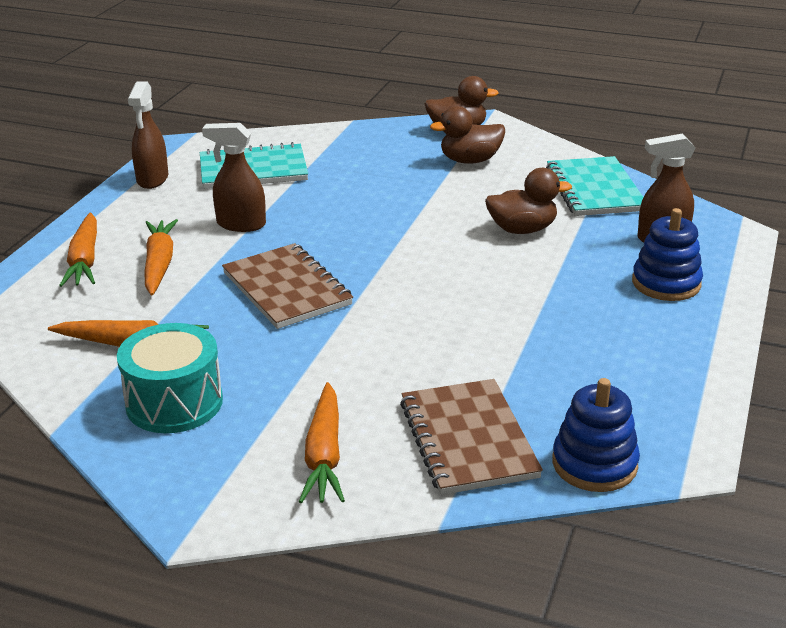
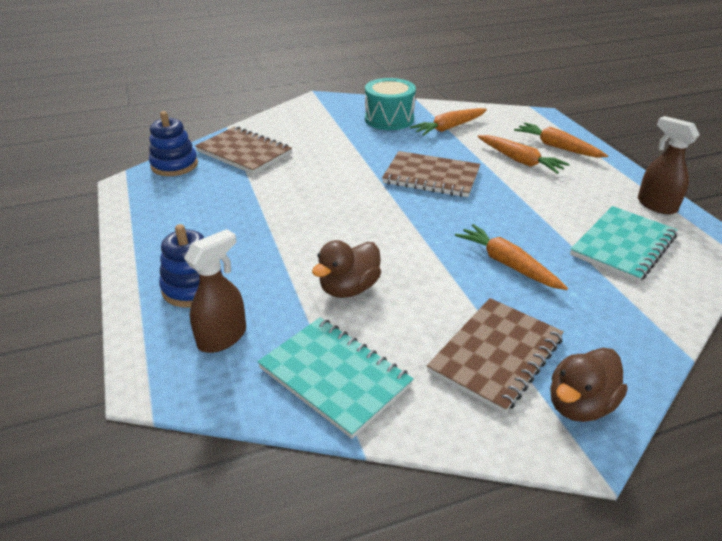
camera: 140 degrees right, 5 degrees up
(240, 224) = (534, 200): brown spray bottle -> none
(324, 455) = (300, 127): orange carrot -> orange carrot (507, 264)
(470, 160) = (496, 355): brown duck -> brown notebook

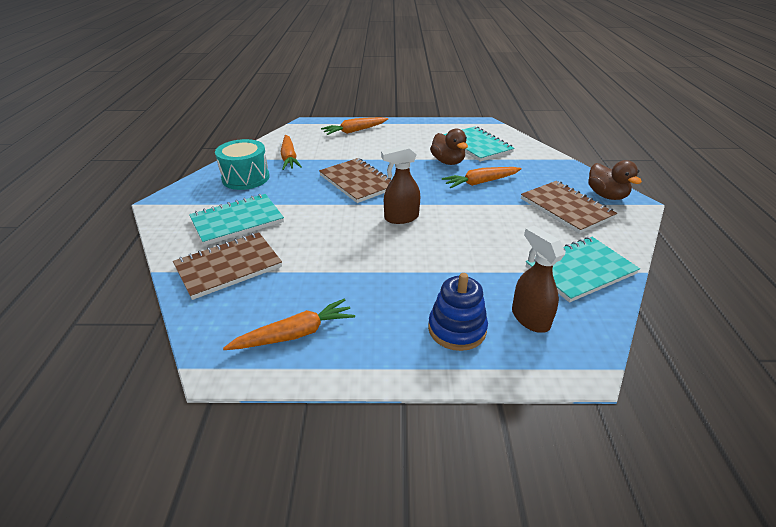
camera: 70 degrees left, 0 degrees up
(174, 165) = (209, 321): blue stacking toy -> none
(312, 137) = (237, 221): none -> turquoise notebook
(349, 288) = (486, 246): brown duck -> brown duck (448, 162)
(431, 177) = (357, 182): brown notebook -> brown notebook turned 75 degrees counterclockwise
(520, 161) = (362, 147): orange carrot -> orange carrot (295, 334)
(656, 205) = (442, 126): brown spray bottle -> brown spray bottle (401, 218)

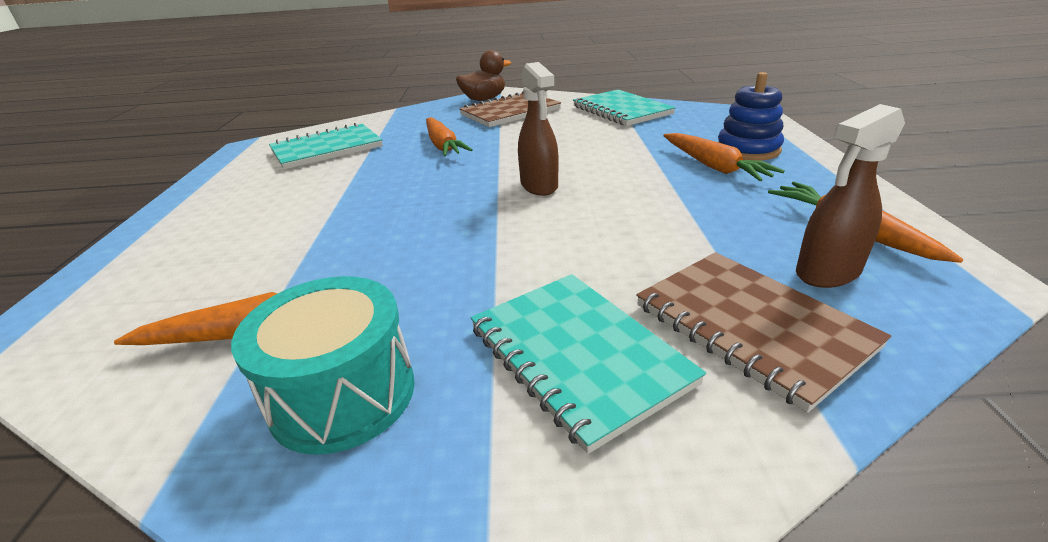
camera: 90 degrees left, 5 degrees down
(354, 131) = (163, 254): orange carrot -> orange carrot (714, 166)
(357, 182) = (417, 228): brown notebook -> none
(448, 162) = (371, 165): brown duck -> none
(530, 318) = (706, 126): brown spray bottle -> brown spray bottle (827, 273)

